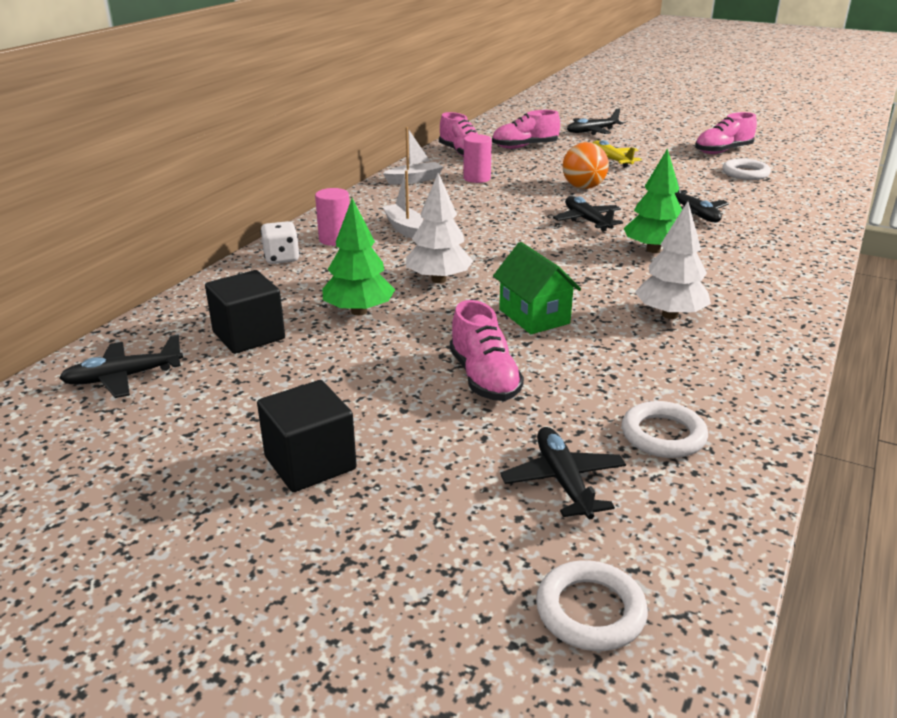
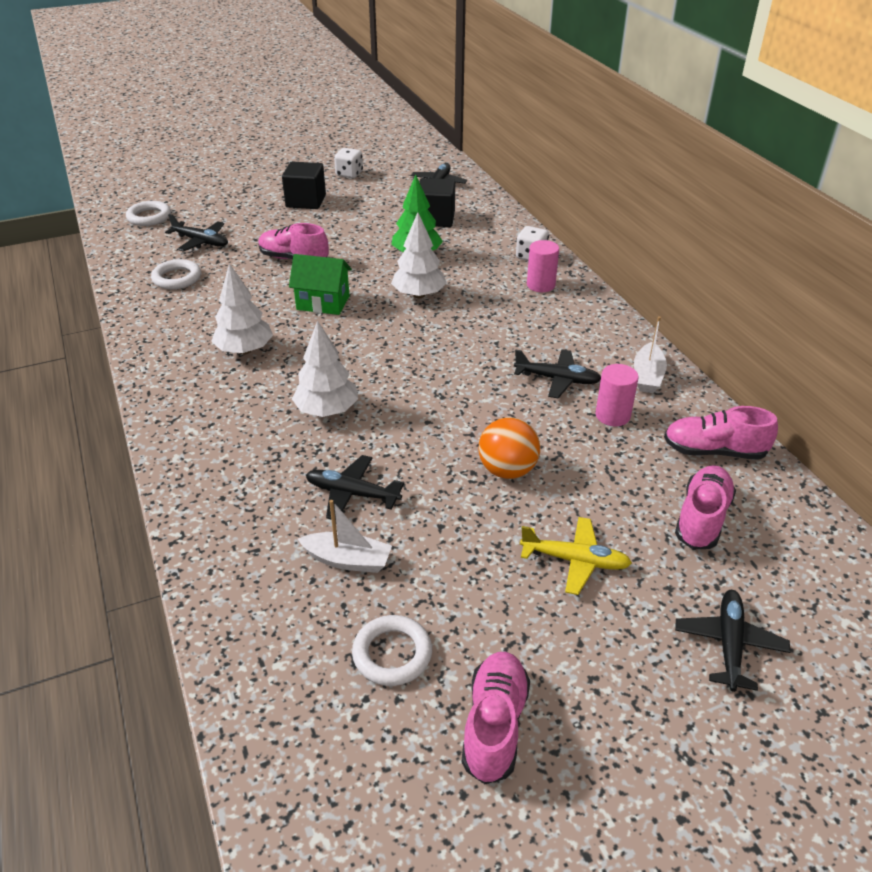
camera: 130 degrees right, 10 degrees up
(152, 477) = (349, 174): none -> white dice
(404, 228) = (526, 320): white boat -> white boat (347, 560)
(587, 221) = (425, 415): black plane -> black plane (557, 379)
(653, 250) = (327, 410): green tree -> white tree

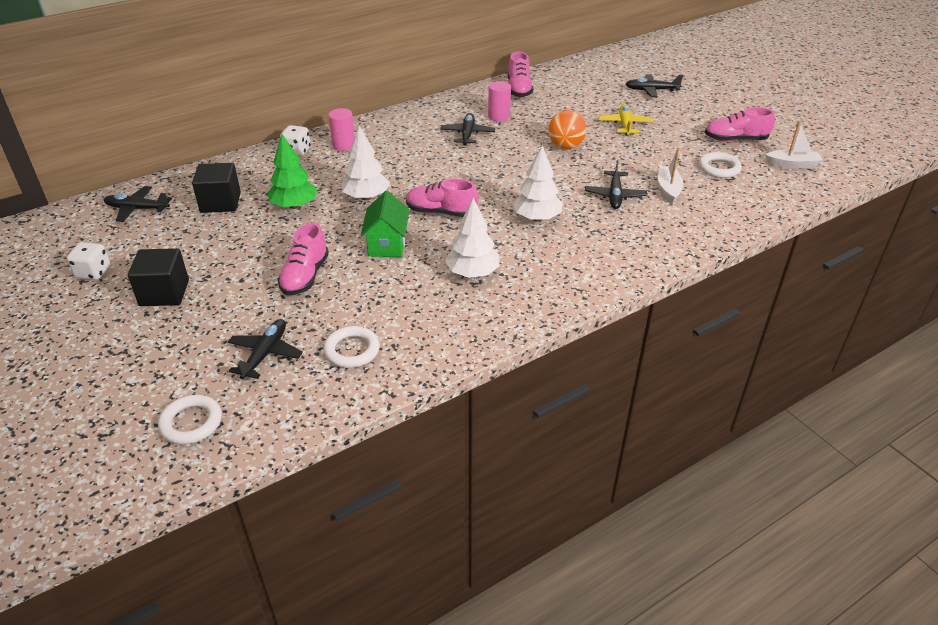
camera: 100 degrees left, 0 degrees up
(647, 376) = (454, 106): white boat -> white boat (792, 164)
(702, 518) = (575, 94): pink shoe -> pink shoe (441, 212)

